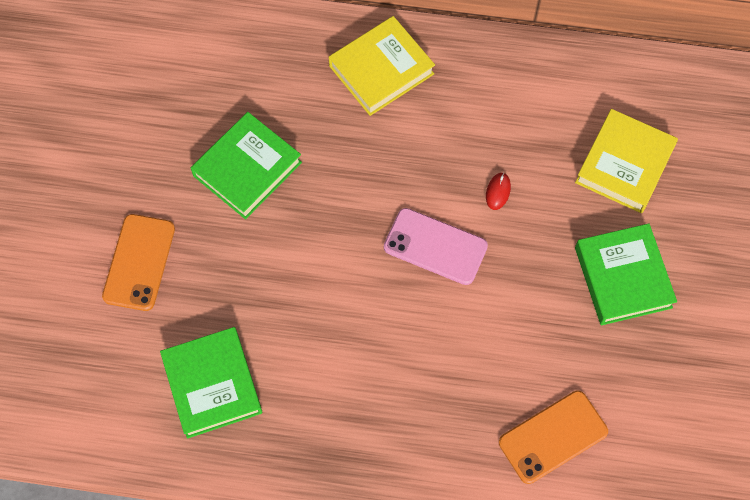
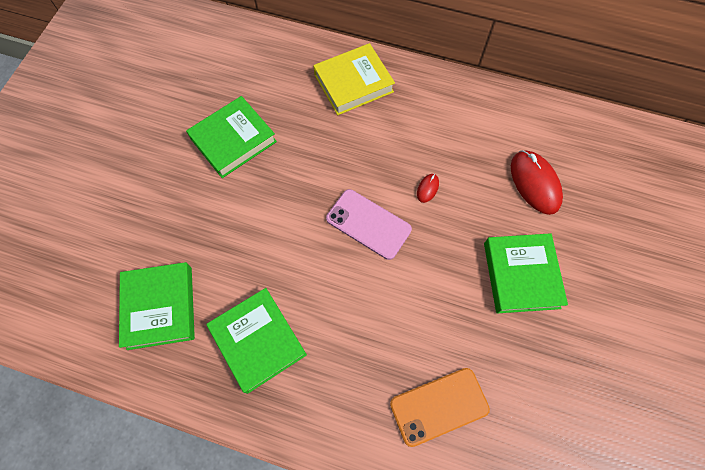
camera: 10 degrees right, 0 degrees up
(139, 262) = (130, 198): orange phone -> none
(336, 402) = (258, 341): none -> green book
(624, 164) = (534, 183): yellow book -> red mouse

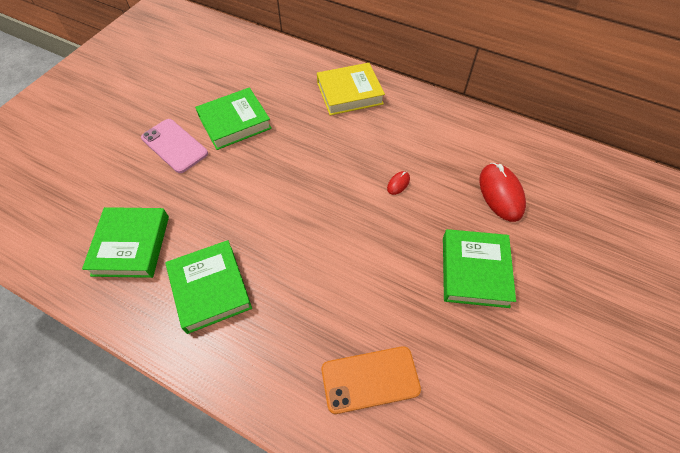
camera: 10 degrees right, 10 degrees down
(368, 224) = (337, 205): pink phone -> pink phone (174, 146)

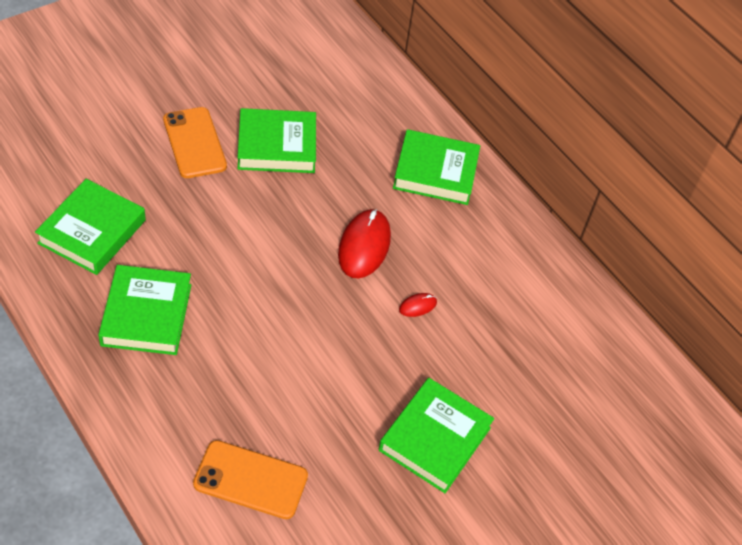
camera: 20 degrees right, 5 degrees down
(174, 146) = (194, 143): pink phone -> orange phone
(349, 93) = (435, 172): yellow book -> green book
(500, 193) = (530, 375): red mouse -> red mouse (364, 246)

